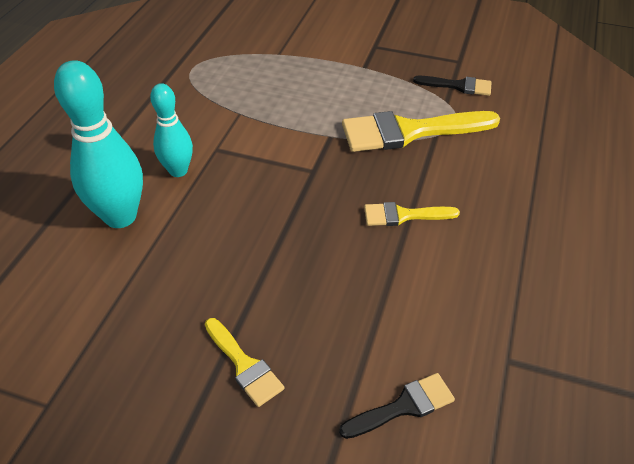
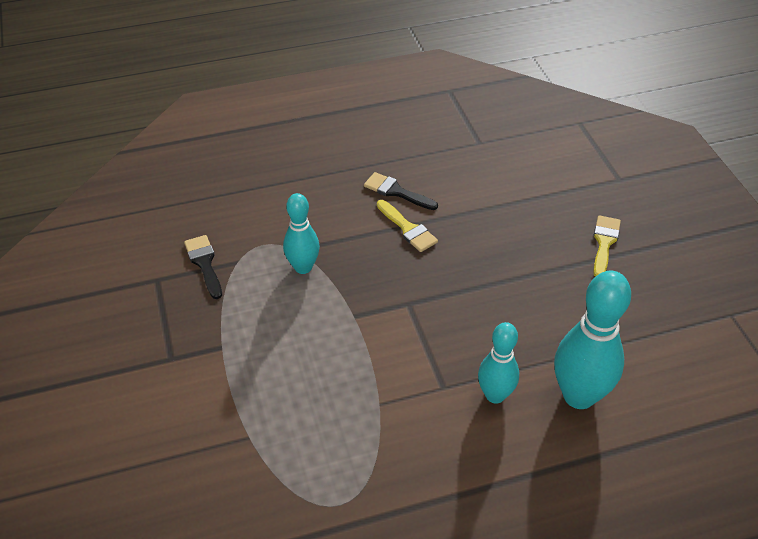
camera: 125 degrees left, 0 degrees up
(403, 406) = (552, 169): black brush -> black brush (396, 192)
(409, 131) = (303, 267): yellow brush -> turquoise bowling pin

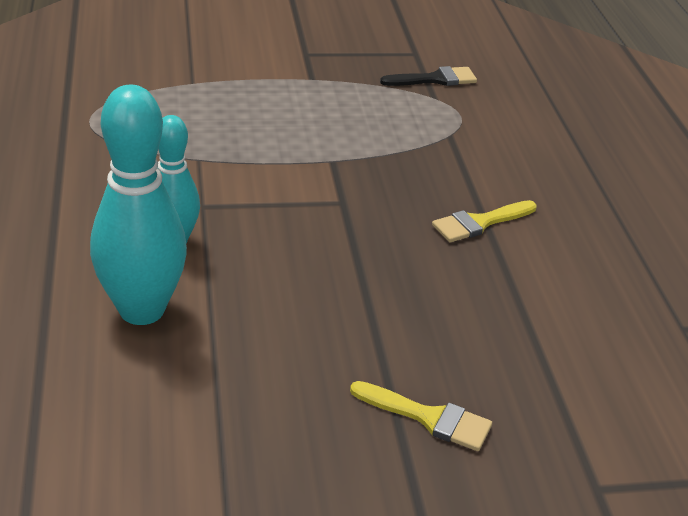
camera: 95 degrees right, 10 degrees down
(303, 267) = (418, 137): turquoise bowling pin -> none
(396, 192) = (557, 225): black brush -> none

